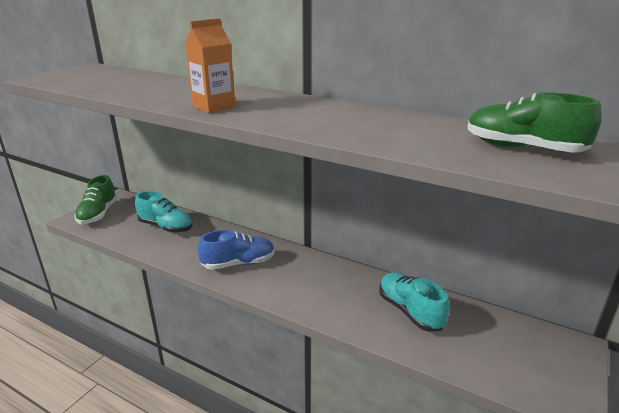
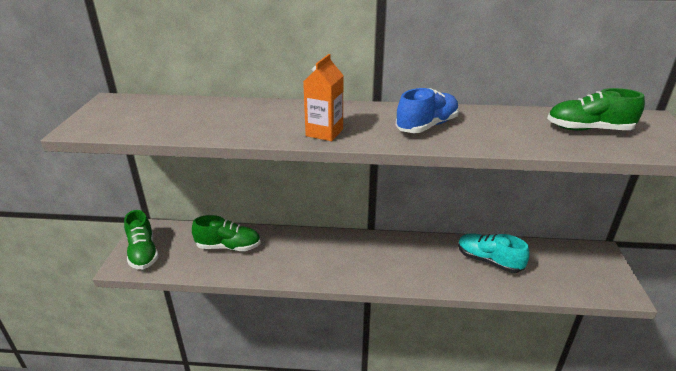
camera: 25 degrees left, 5 degrees up
(166, 227) = (228, 247): turquoise shoe -> green shoe
(238, 263) = (329, 262): blue shoe -> blue shoe (427, 126)

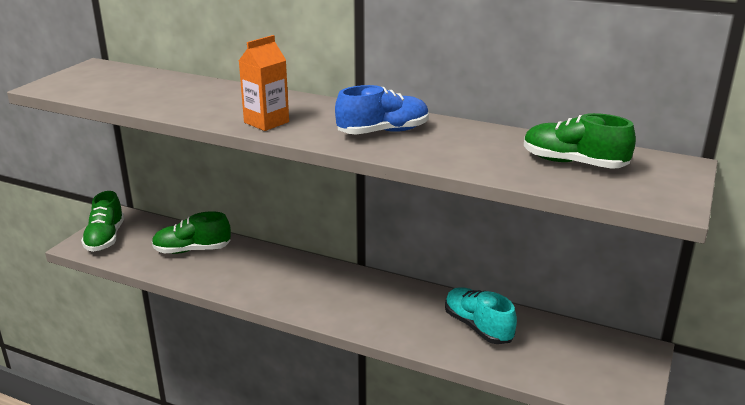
camera: 20 degrees right, 5 degrees down
(228, 247) = (192, 250): green shoe -> green shoe turned 150 degrees clockwise

